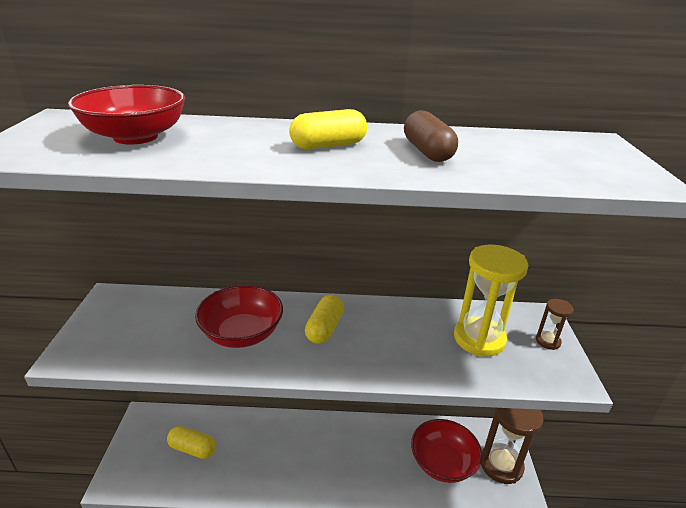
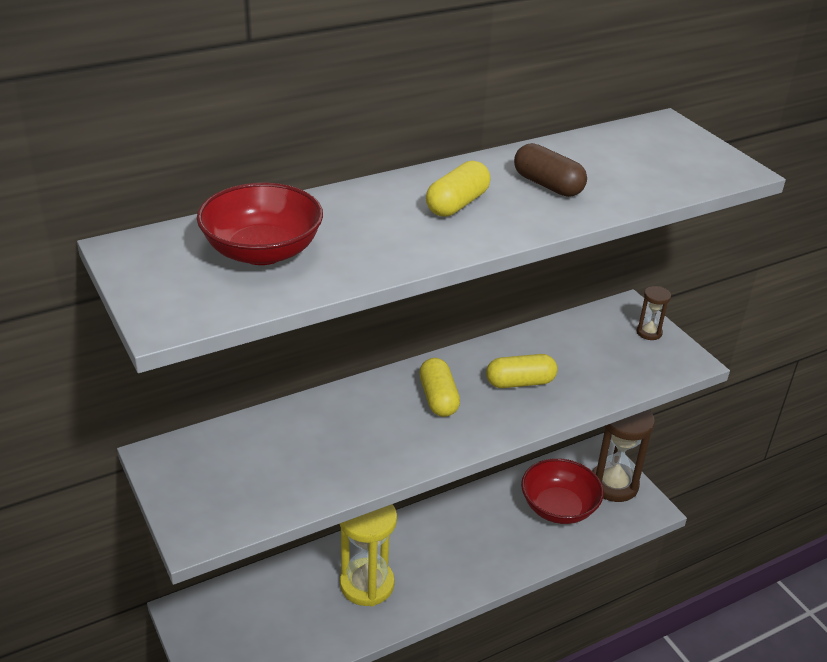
camera: 30 degrees left, 5 degrees up
(193, 449) = (280, 615): yellow capsule -> yellow capsule (520, 382)
(242, 333) = (359, 437): red bowl -> none
(479, 339) = (590, 353): yellow hourglass -> yellow hourglass (367, 584)

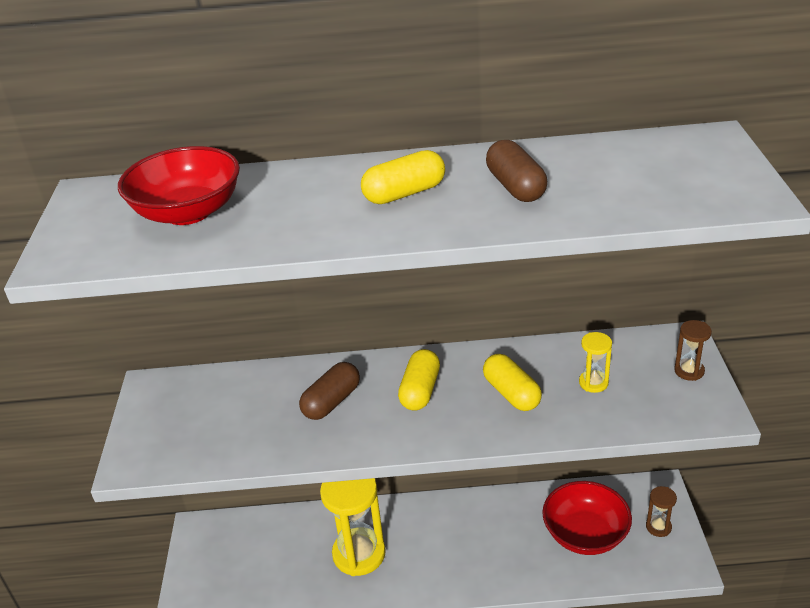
camera: 30 degrees right, 0 degrees up
(362, 427) = (331, 402): none -> brown capsule
(520, 382) = (511, 393): yellow capsule -> yellow capsule turned 45 degrees clockwise
(581, 358) = (593, 383): none -> yellow hourglass
(614, 484) = (658, 527): brown hourglass -> brown hourglass, size x0.47

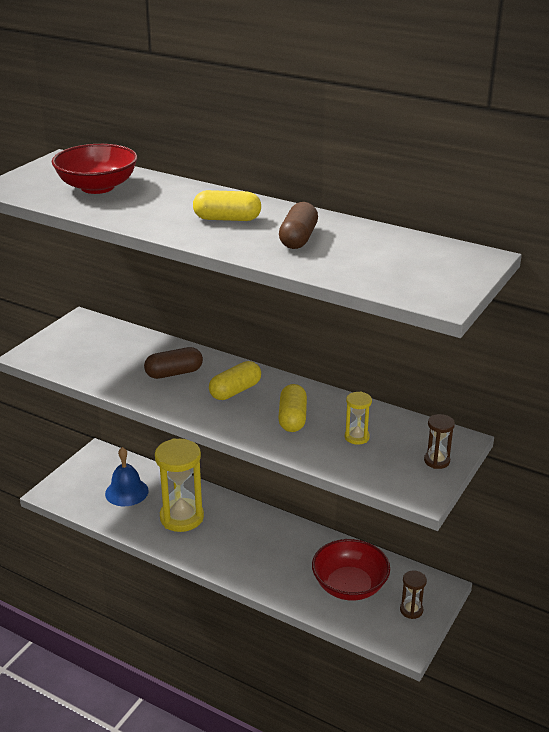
camera: 30 degrees right, 5 degrees down
(272, 557) = (126, 492): none -> blue bell

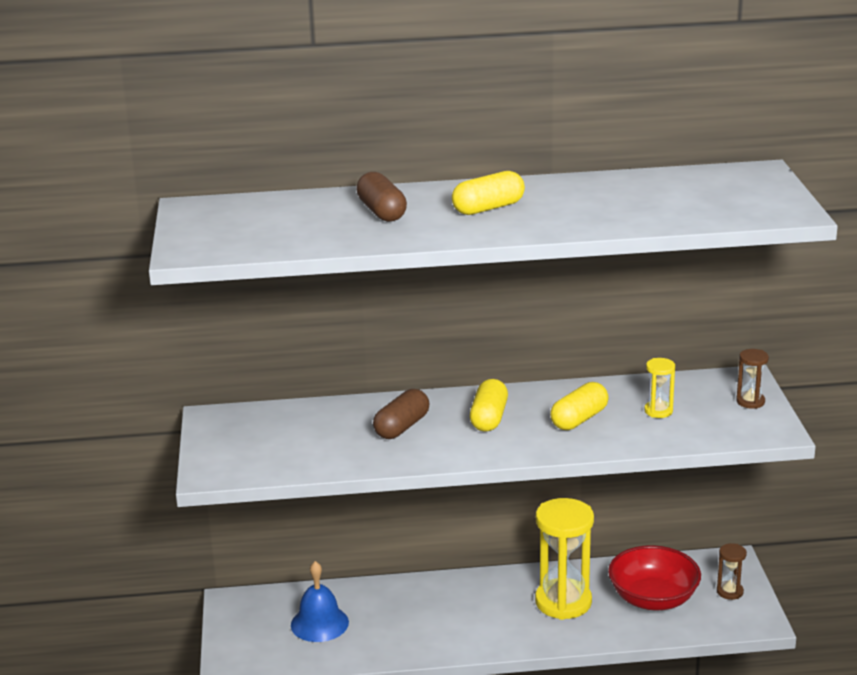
camera: 35 degrees left, 5 degrees down
(97, 187) = (294, 220): red bowl -> none
(181, 517) = (413, 619): yellow hourglass -> yellow hourglass (563, 602)
(292, 418) = (579, 419): yellow capsule -> yellow capsule turned 75 degrees clockwise
(298, 239) = (586, 204): brown capsule -> brown capsule (381, 212)

